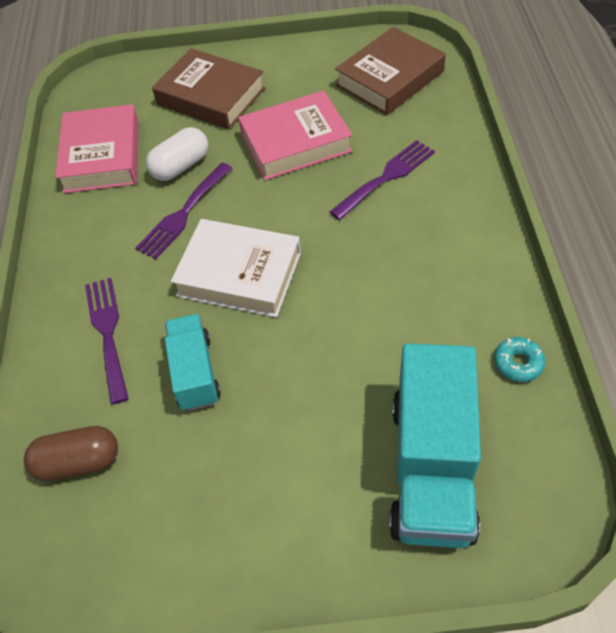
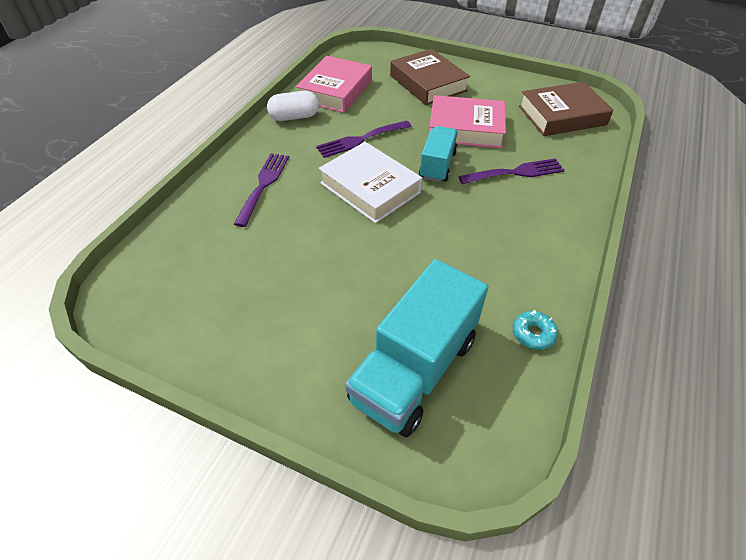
camera: 25 degrees right, 5 degrees down
(78, 462) = (190, 247): brown capsule -> none
(180, 166) = (379, 113): white capsule -> white capsule (294, 117)
(195, 372) = (298, 231): turquoise truck -> turquoise truck (437, 165)

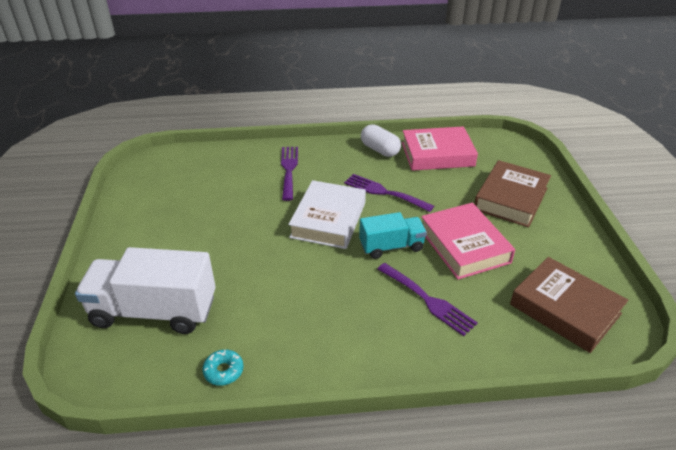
camera: 60 degrees right, 10 degrees down
(263, 185) = (289, 170): purple fork -> purple fork turned 75 degrees counterclockwise
(414, 369) = (154, 311): turquoise truck -> white truck

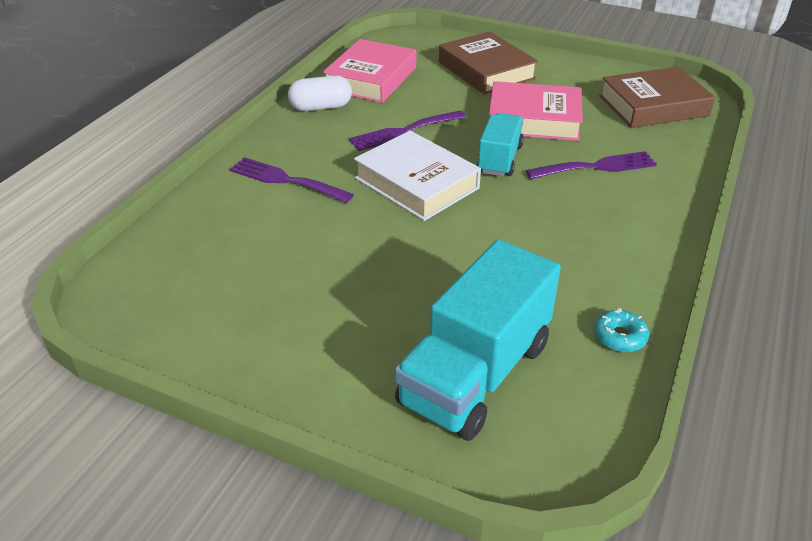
camera: 60 degrees left, 0 degrees up
(154, 311) = (475, 374): white truck -> turquoise truck

